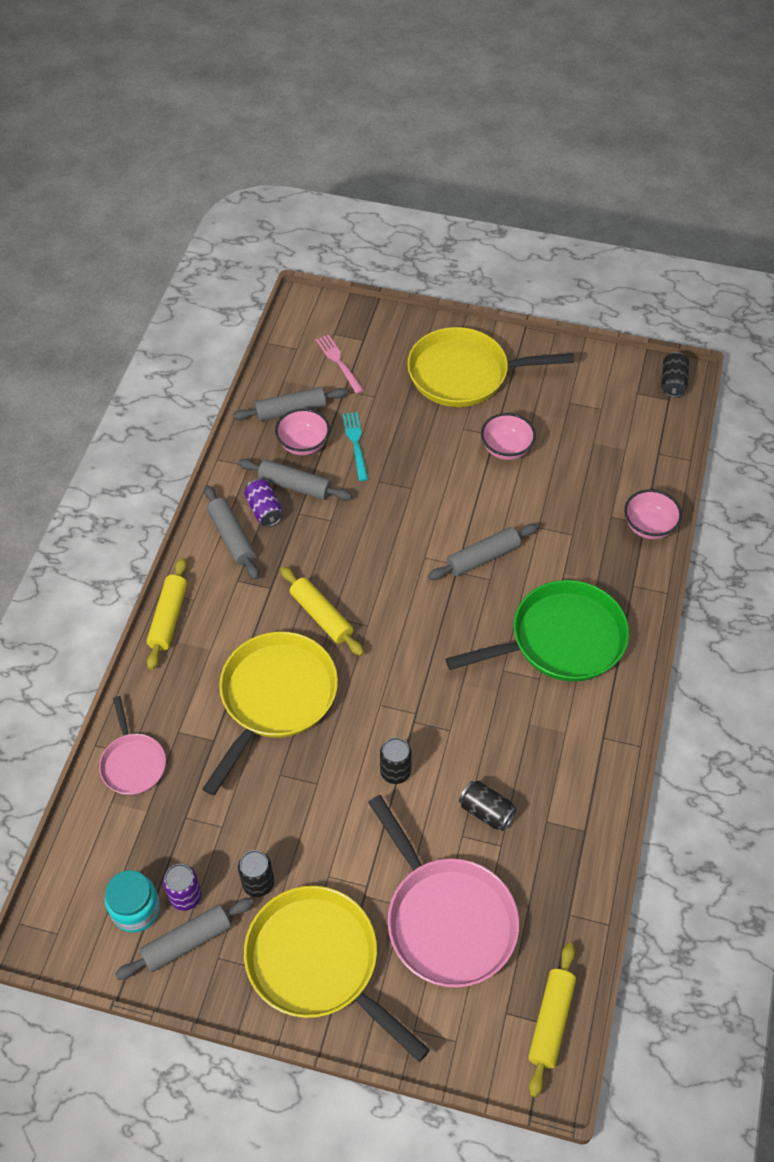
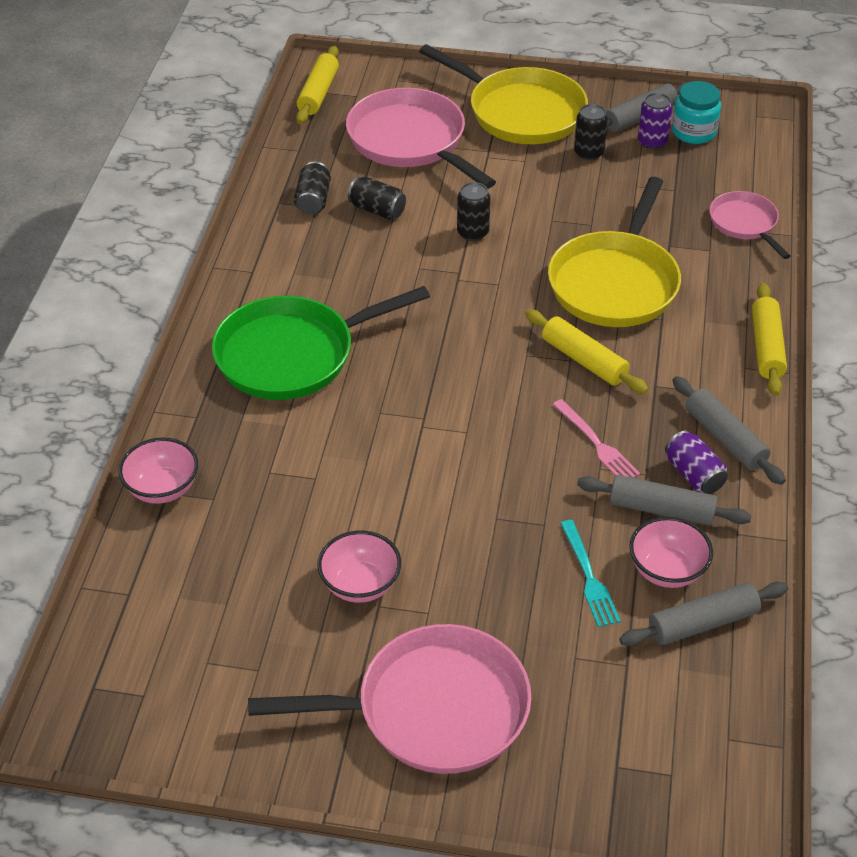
camera: 175 degrees right, 10 degrees down
(338, 362) = (649, 717): pink fork -> pink fork (597, 444)
(464, 374) = (432, 709): yellow pan -> pink pan
(483, 557) = (390, 436): grey rolling pin -> none
(673, 383) = (79, 719): black can -> black can (313, 200)

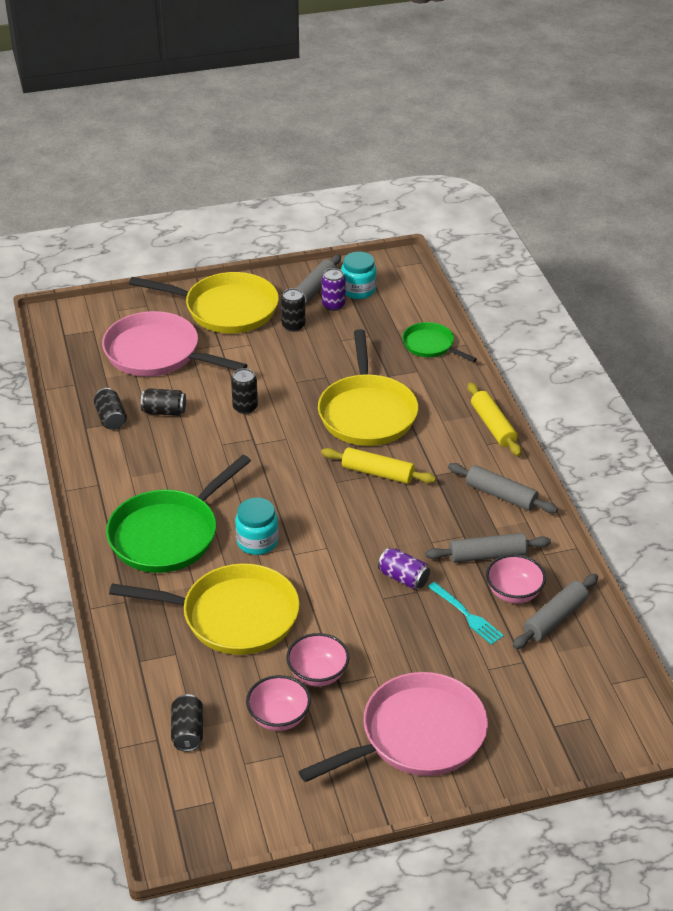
camera: 25 degrees left, 5 degrees down
(162, 489) = (133, 659): pink bowl -> pink bowl (279, 717)
(168, 598) = (188, 732): none -> black can
(305, 477) = (233, 616): none -> yellow pan
(318, 93) = (62, 336): yellow rolling pin -> none
(388, 397) = (257, 542): none -> turquoise jar
(597, 444) = (420, 526): pink fork -> none
(693, 475) = (495, 526): purple can -> purple can (403, 578)
(745, 224) = (431, 345): pink pan -> green pan

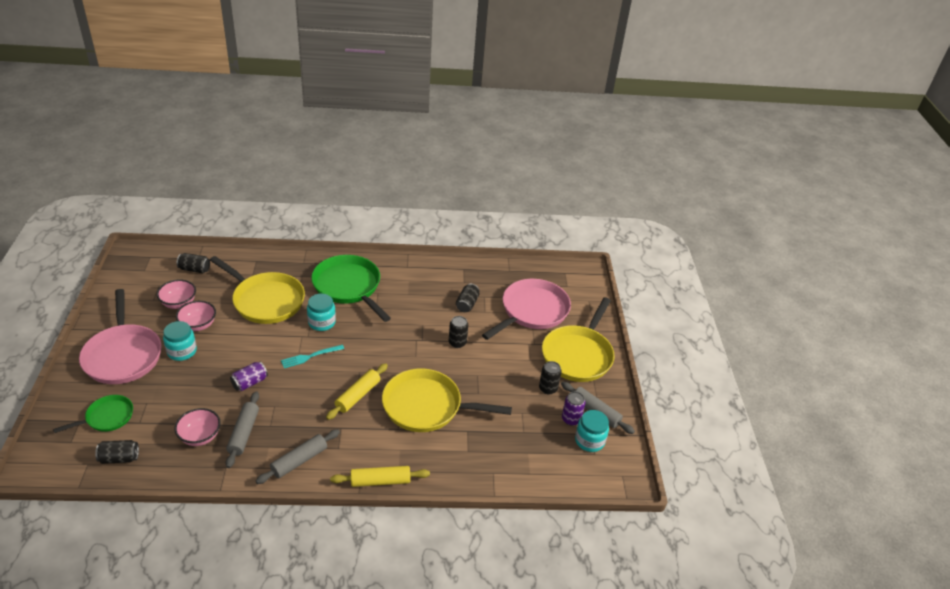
camera: 100 degrees right, 0 degrees up
(111, 418) = (468, 280): black can -> black can (119, 458)
(233, 616) = (266, 300): yellow pan -> yellow pan turned 75 degrees counterclockwise
(379, 671) = (182, 351): none -> turquoise jar
(431, 345) = (499, 469): green pan -> green pan (107, 417)
(467, 615) = (197, 405): turquoise fork -> turquoise fork (310, 357)
(555, 618) = (163, 452): grey rolling pin -> none

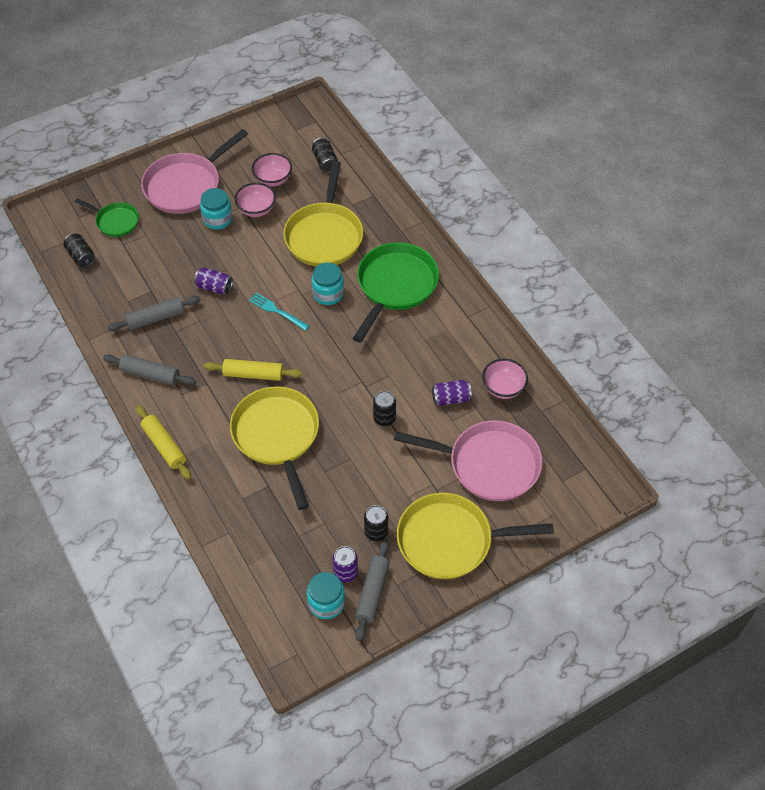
camera: 65 degrees right, 15 degrees up
(200, 437) = (133, 292): pink bowl -> pink bowl (503, 388)
(467, 304) = (451, 398): black can -> purple can

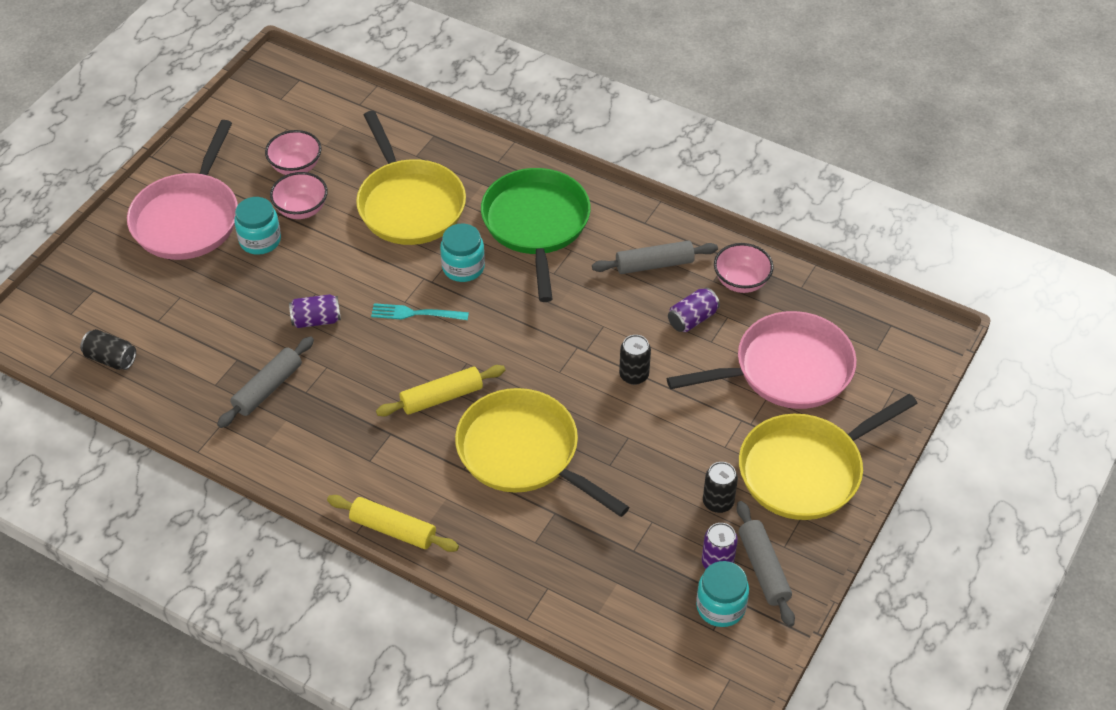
camera: 30 degrees left, 5 degrees down
(115, 221) = (125, 298): green pan -> none
(150, 374) = (311, 456): grey rolling pin -> grey rolling pin (654, 264)
(325, 161) = (345, 120): black can -> none

